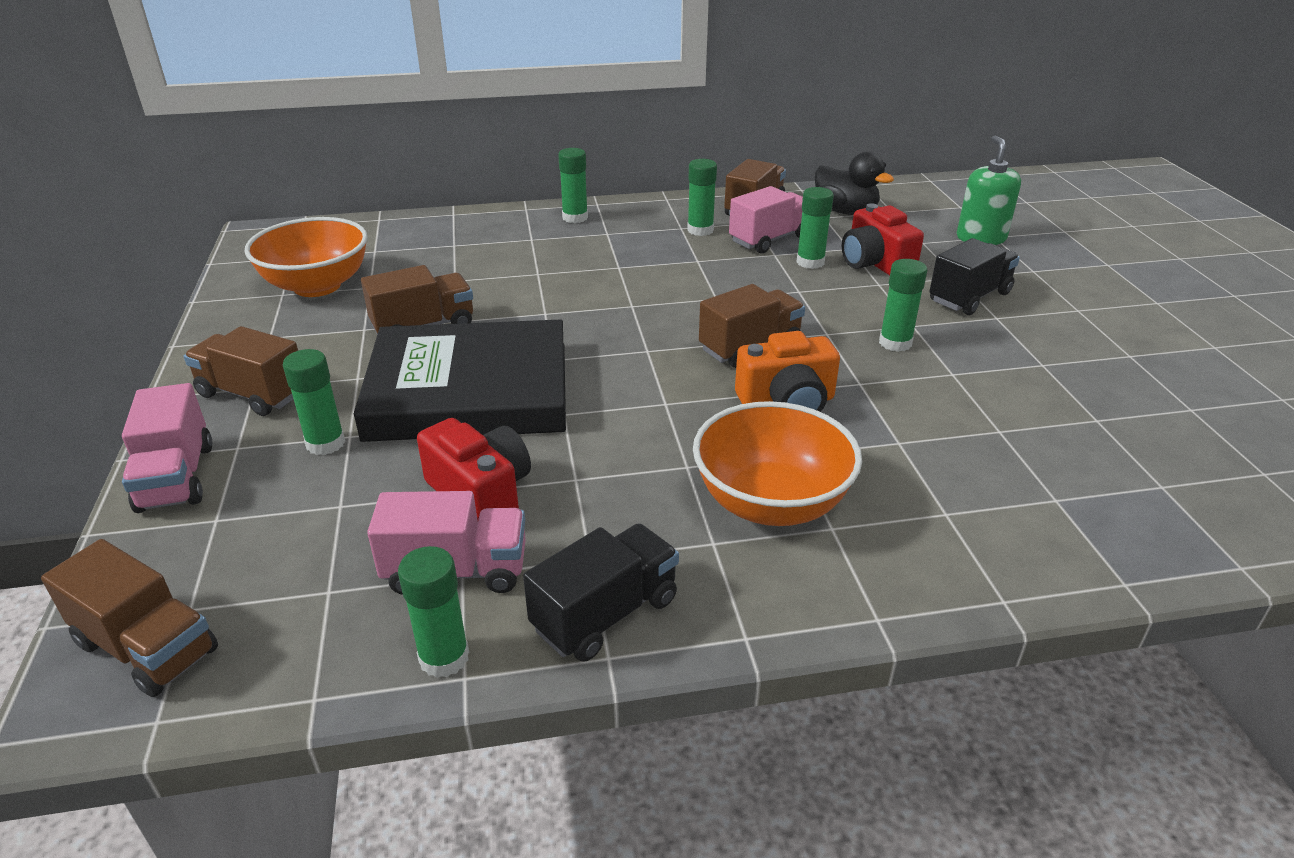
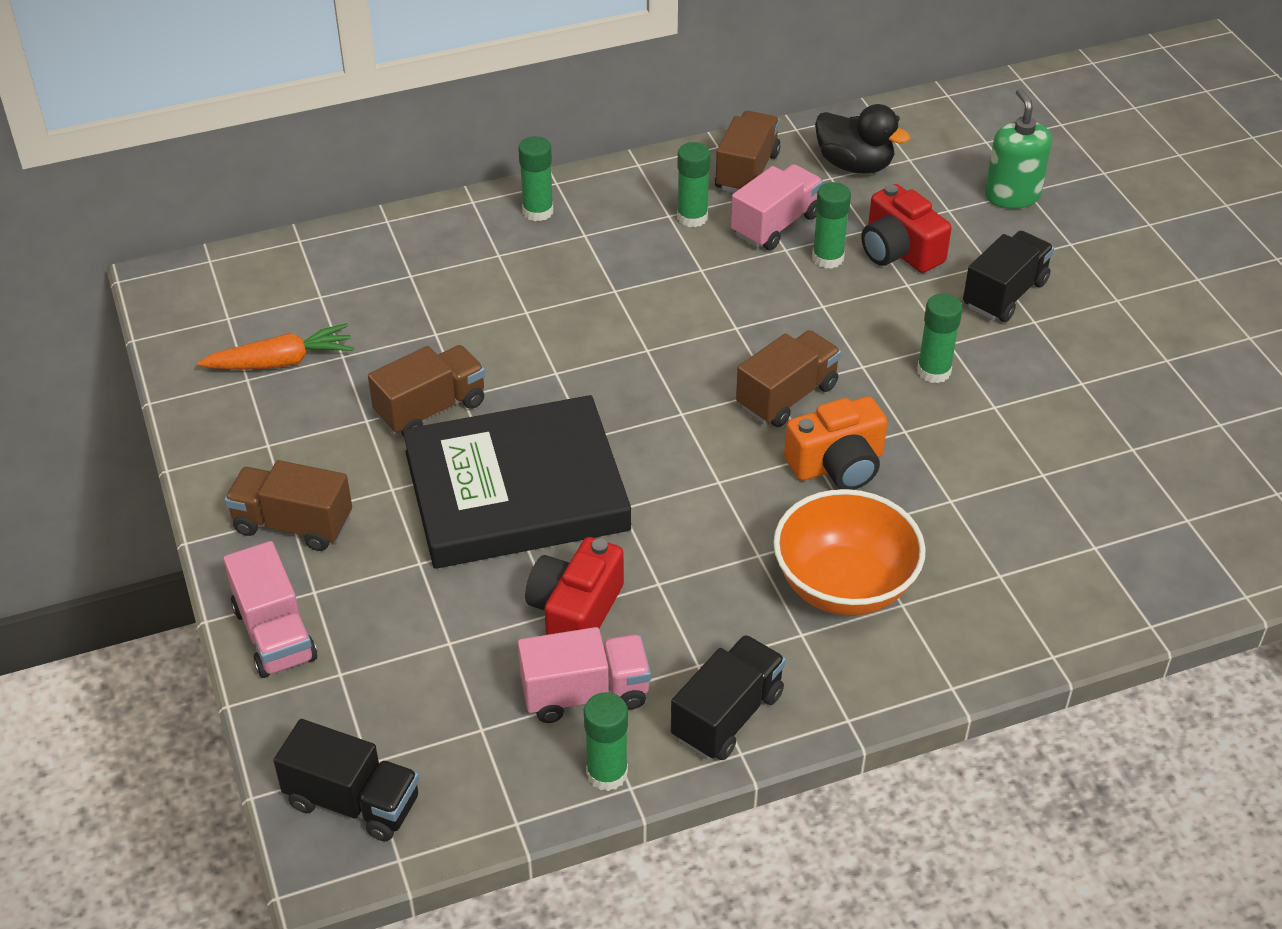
camera: 10 degrees left, 10 degrees up
(147, 647) = (353, 801): brown truck -> black truck
(317, 286) = (281, 362): orange bowl -> orange carrot
(325, 443) = (400, 575): green glue stick -> none
(481, 493) = (575, 611): red camera -> red camera turned 105 degrees counterclockwise

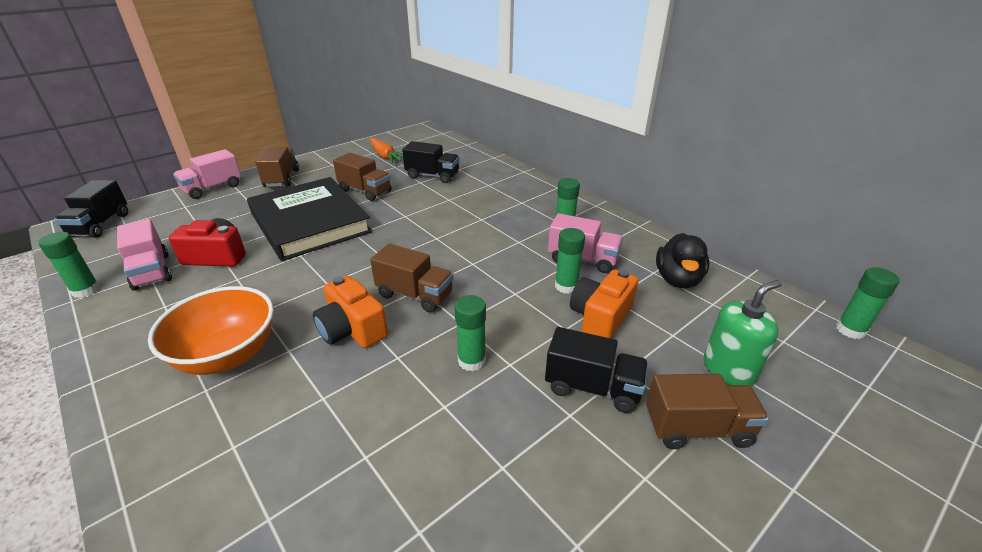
camera: 70 degrees right, 10 degrees down
(538, 211) = (530, 187): green glue stick -> green glue stick (850, 330)
(727, 715) = (116, 325): black truck -> black truck (432, 176)
(747, 171) = (625, 239): brown truck -> brown truck (697, 428)
(899, 251) = (600, 317): red camera -> orange camera

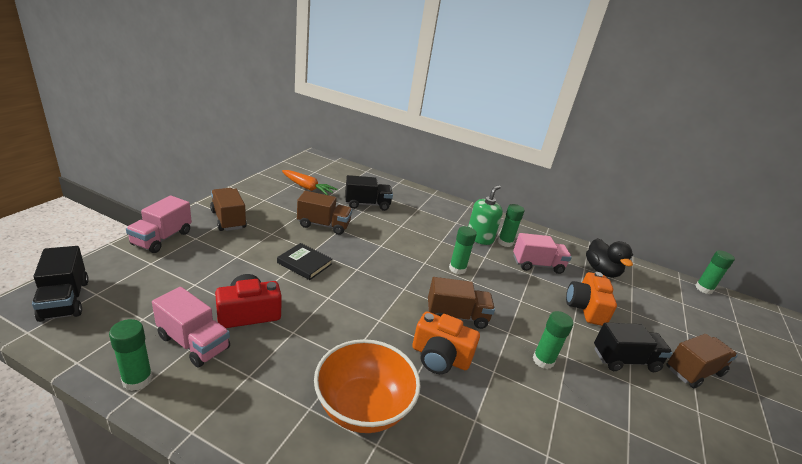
camera: 30 degrees left, 5 degrees down
(310, 223) = (304, 263): black book -> black book, size x0.41
(566, 286) = (546, 288): green glue stick -> green glue stick (457, 269)
(728, 369) = (675, 328): green soap dispenser -> green soap dispenser (479, 238)

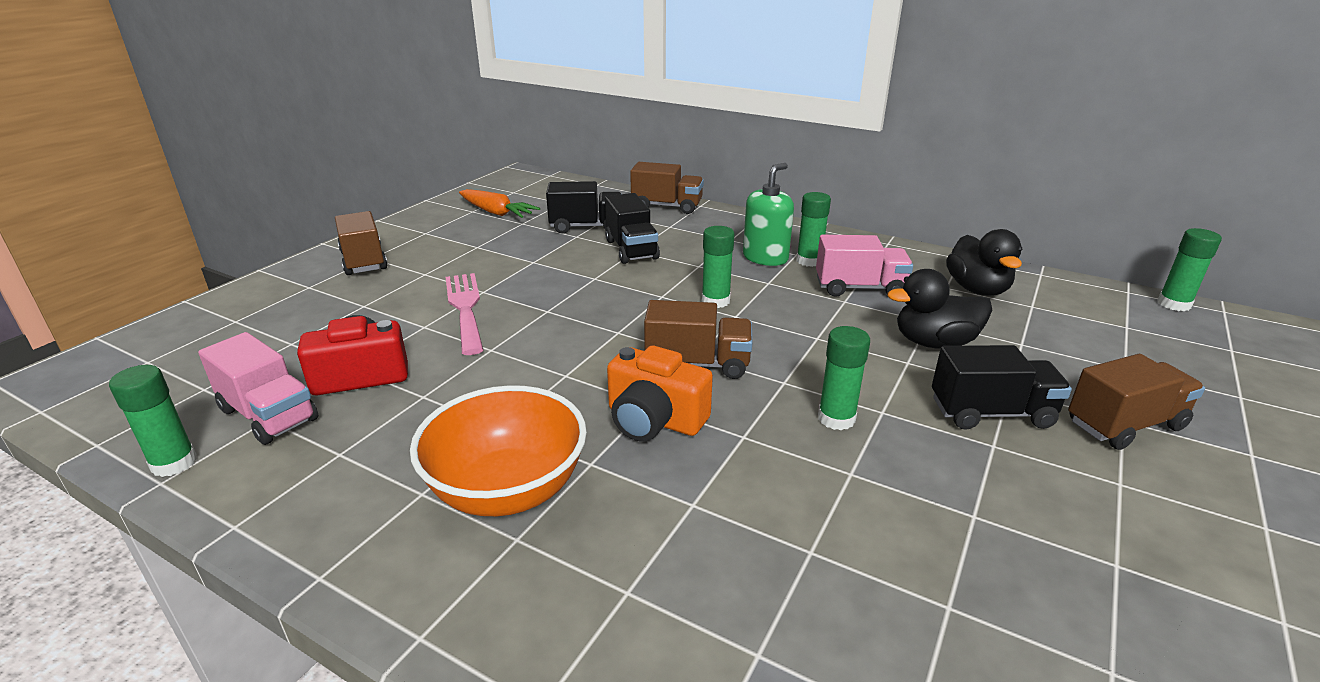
camera: 10 degrees right, 0 degrees up
(65, 300) = (102, 371): black truck -> black truck (631, 249)
(162, 238) = (260, 290): pink truck -> none
(304, 263) = (465, 308): black book -> pink fork
(324, 225) = (509, 258): brown truck -> brown truck (667, 206)
(585, 308) = (934, 343): orange camera -> black duck

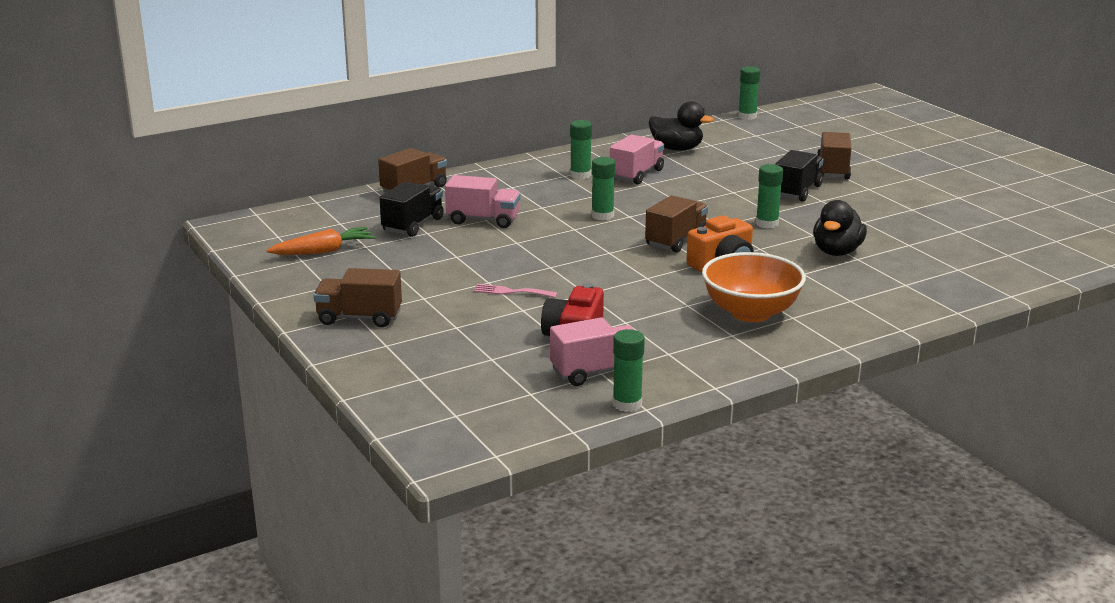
camera: 60 degrees left, 5 degrees down
(465, 308) = (511, 292): pink fork -> pink fork, size x0.59
(631, 249) = (483, 220): black truck -> pink truck
(765, 258) = (558, 185): green soap dispenser -> none
(934, 343) = (721, 179): black duck -> black duck (837, 252)

